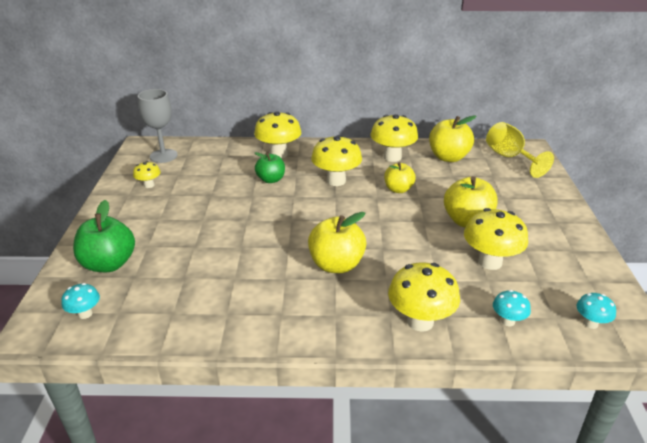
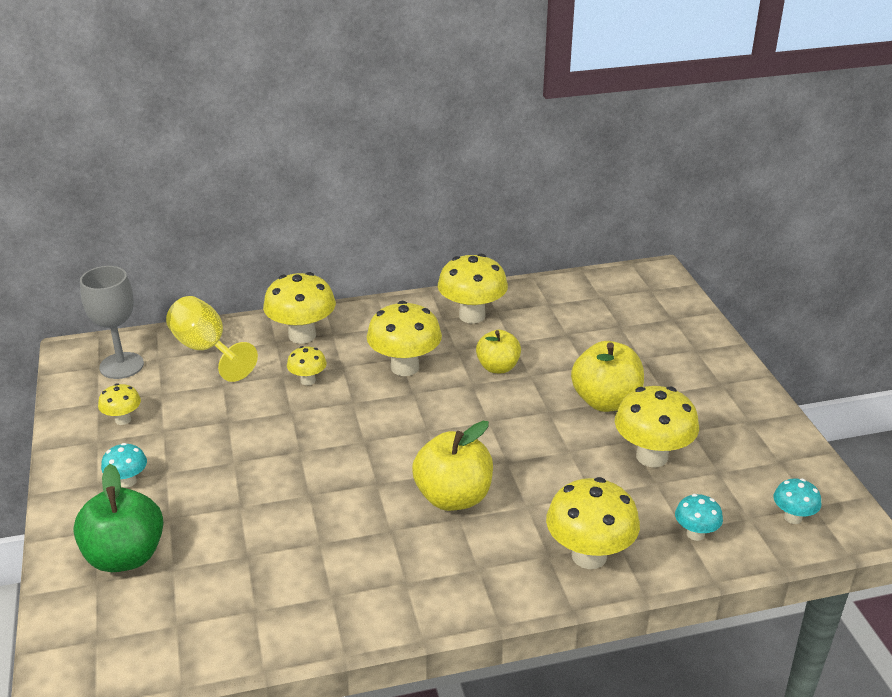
camera: 15 degrees left, 0 degrees up
(85, 314) = (128, 637): turquoise mushroom -> turquoise mushroom (128, 481)
(271, 179) = (308, 380): green apple -> yellow mushroom
(448, 157) = (551, 304): yellow apple -> none
(509, 158) = (634, 292): yellow goblet -> yellow goblet (206, 350)

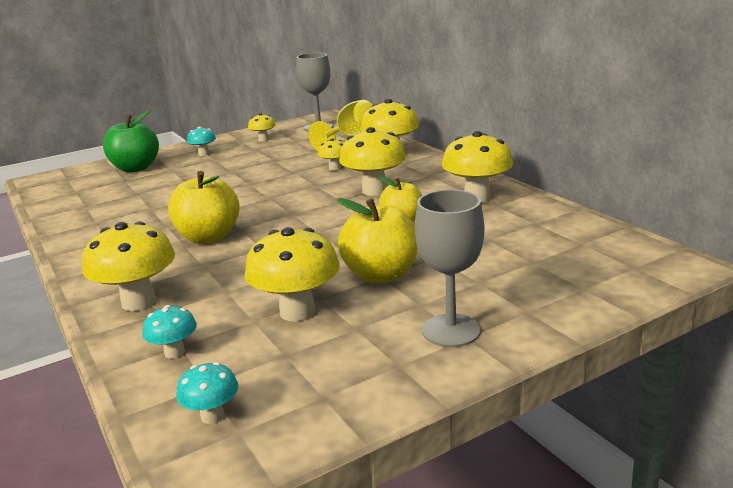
camera: 75 degrees right, 10 degrees down
(710, 388) = (451, 330): none -> grey goblet

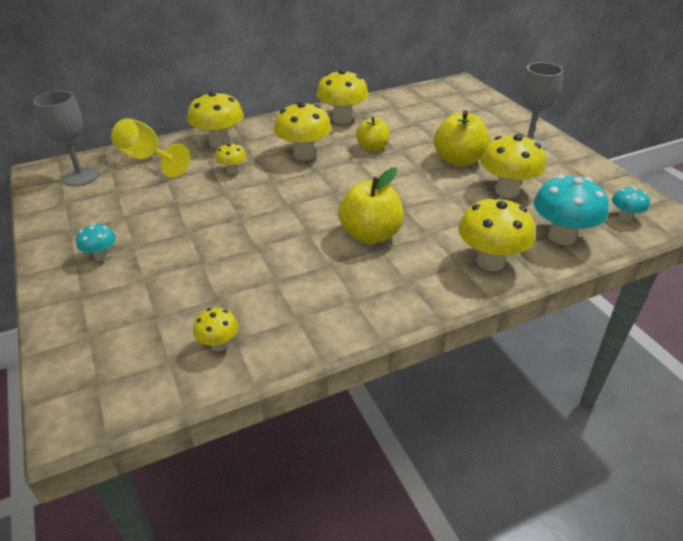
camera: 85 degrees left, 15 degrees up
(135, 168) = (110, 312): green apple -> none
(174, 352) = (561, 237): turquoise mushroom -> turquoise mushroom, size x1.90
(263, 139) = (88, 213): yellow mushroom -> yellow mushroom (219, 344)

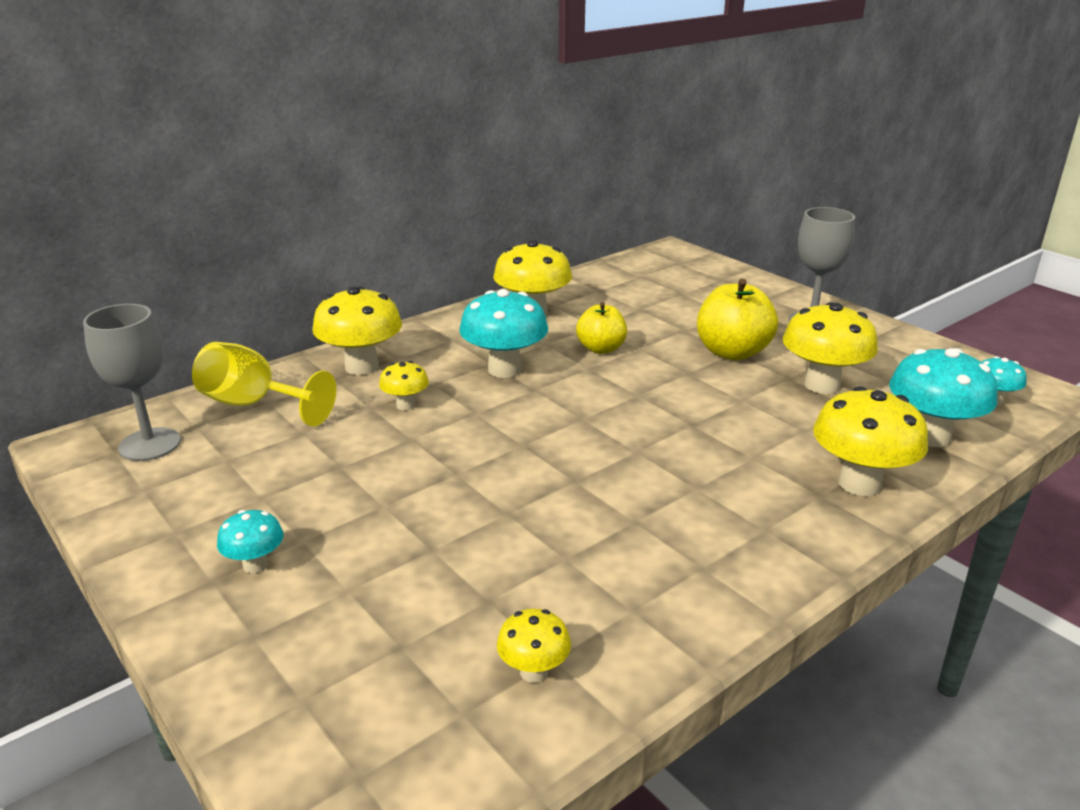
camera: 15 degrees left, 10 degrees down
(304, 155) = (504, 369): yellow mushroom -> turquoise mushroom
(371, 235) = (671, 470): yellow apple -> none

